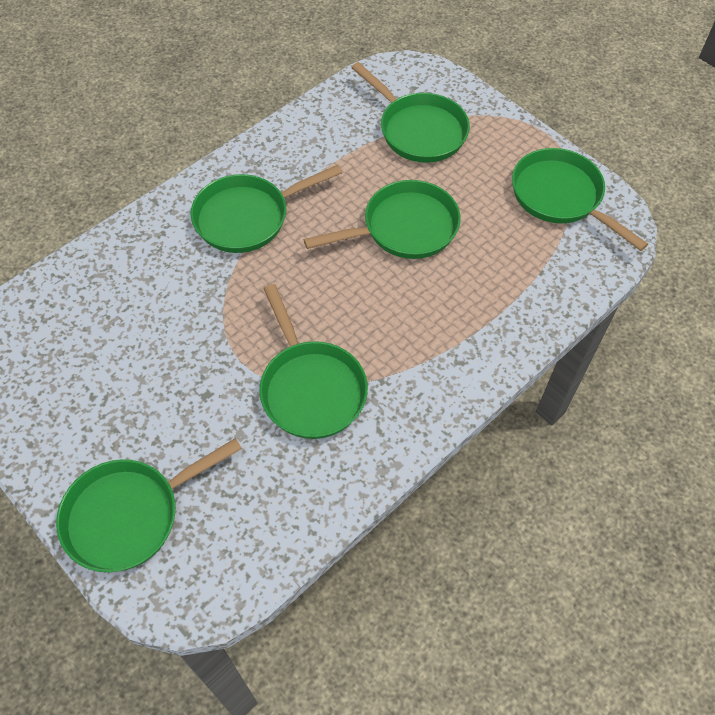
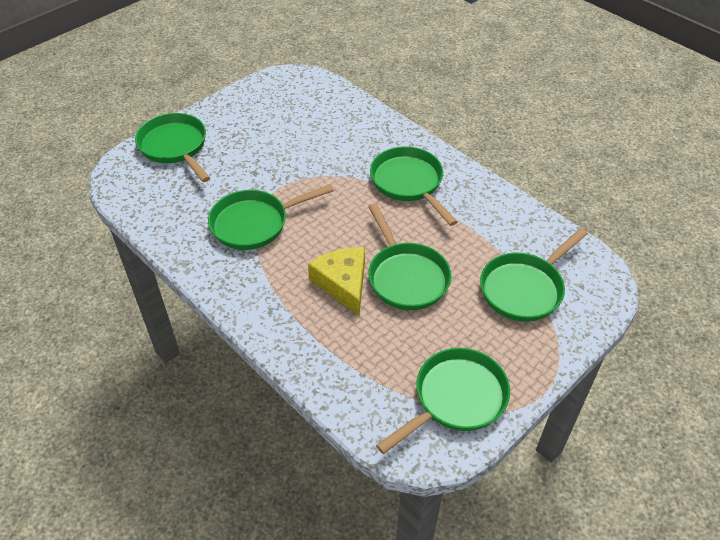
camera: 90 degrees right, 10 degrees down
(415, 288) = (343, 283): none -> yellow cheese

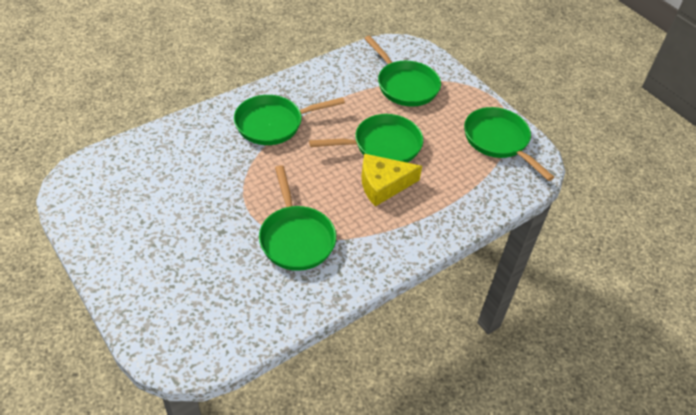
camera: 85 degrees left, 0 degrees up
(175, 147) = (152, 300): green pan -> none

